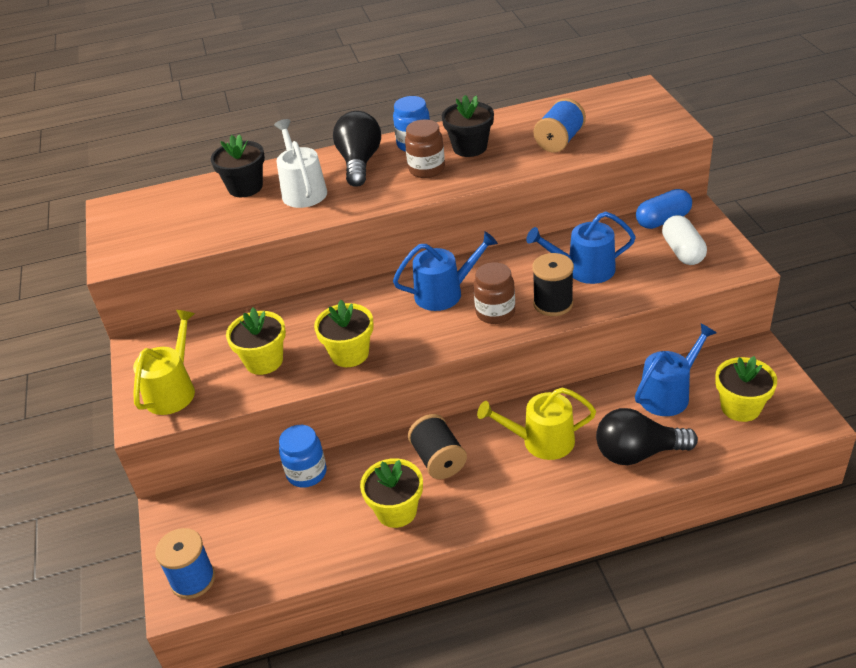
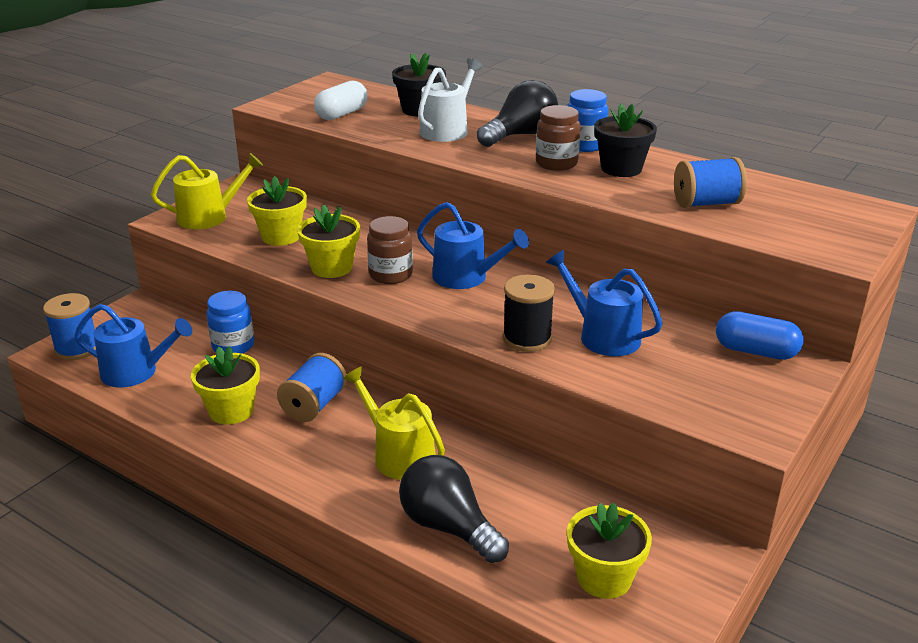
camera: 45 degrees right, 10 degrees down
(438, 460) = (314, 405): black spool -> blue spool
(495, 312) = (472, 313): brown jar -> brown jar (391, 275)
(668, 394) = (560, 512): blue watering can -> blue watering can (135, 372)
(682, 251) = (722, 384): white capsule -> white capsule (342, 114)

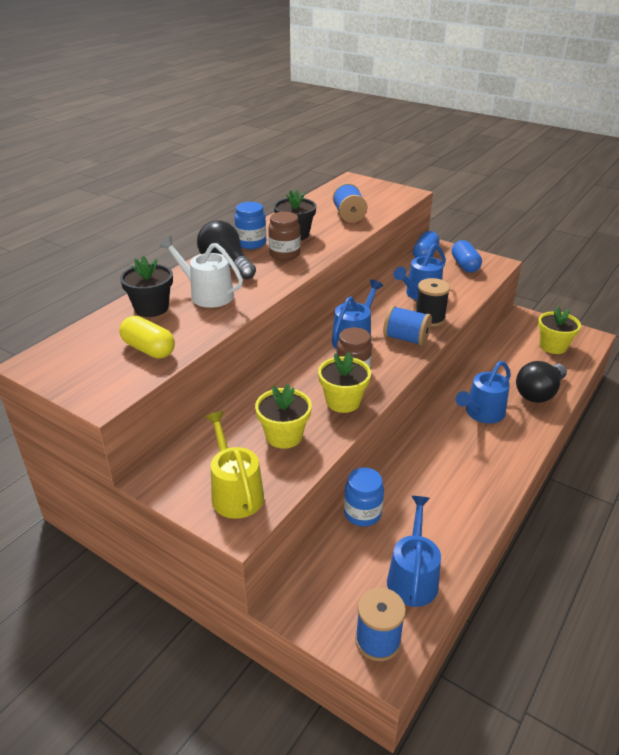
camera: 90 degrees left, 5 degrees up
(231, 411) = (455, 501): yellow flower pot -> none
(314, 405) = (438, 456): blue spool -> blue spool (406, 339)
(342, 114) = (149, 349): white capsule -> yellow capsule
(399, 455) = (482, 413): yellow watering can -> blue watering can
(730, 391) = (465, 265): none -> blue capsule

